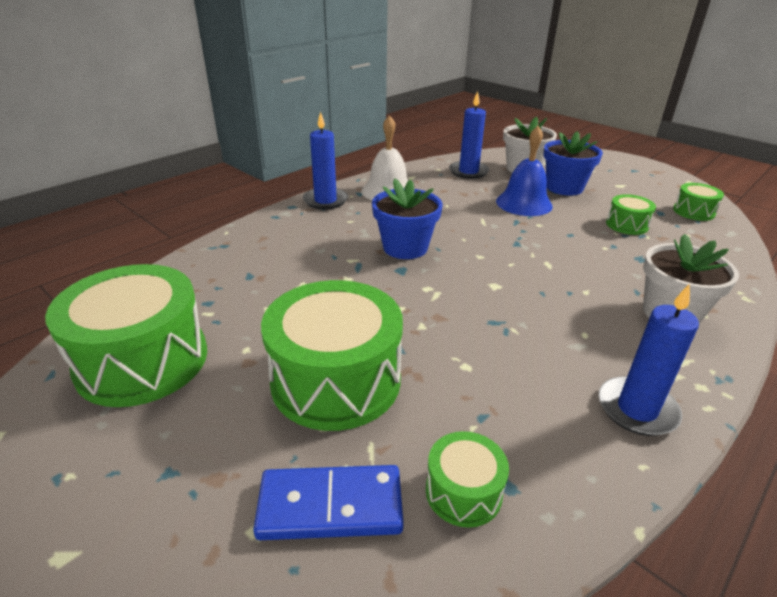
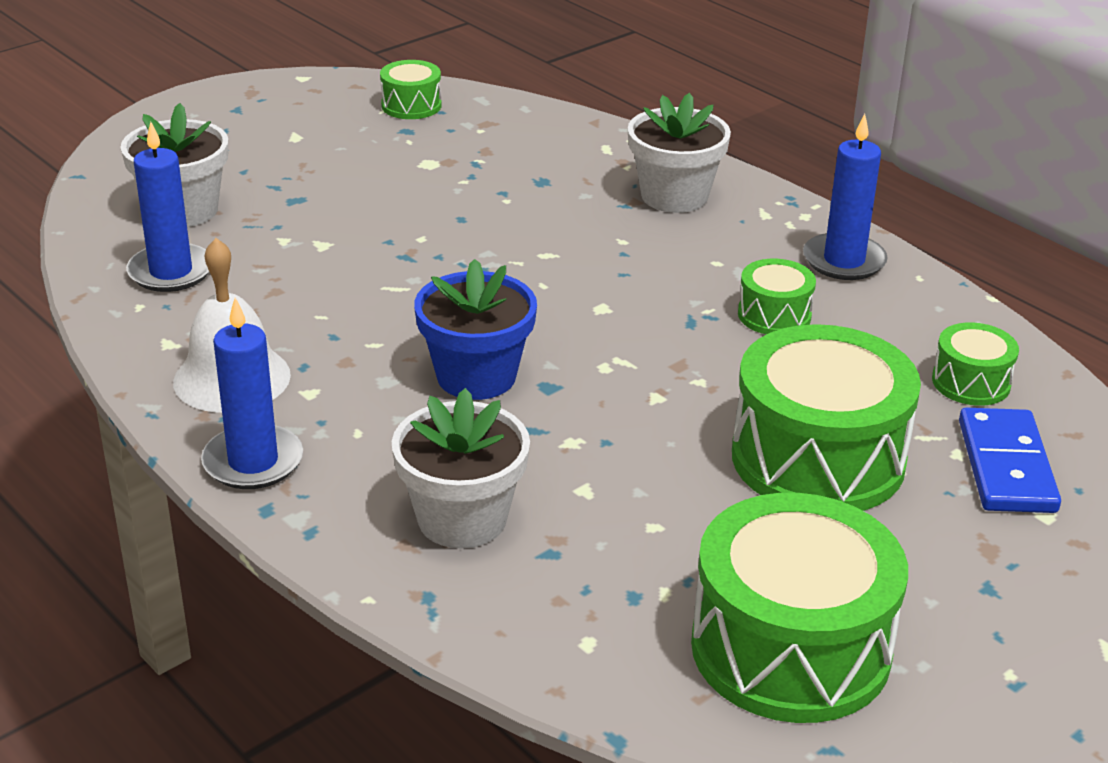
camera: 85 degrees left, 0 degrees up
(280, 250) = (462, 519): none -> white flower pot
(524, 203) = (338, 237): blue bell -> none
(564, 188) = (287, 187): blue flower pot -> none
(627, 225) = (441, 166): green drum -> green drum (774, 315)

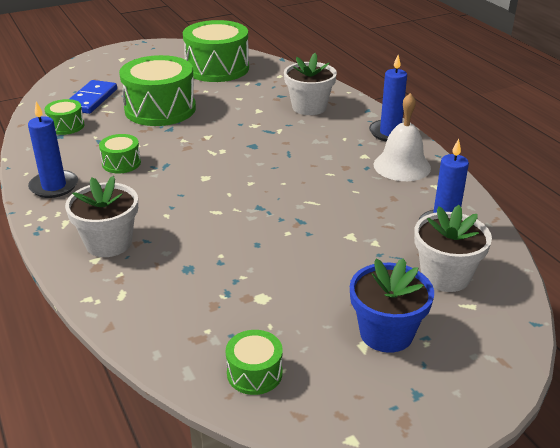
camera: 165 degrees left, 0 degrees up
(476, 376) = (284, 153): blue flower pot -> blue flower pot (386, 333)

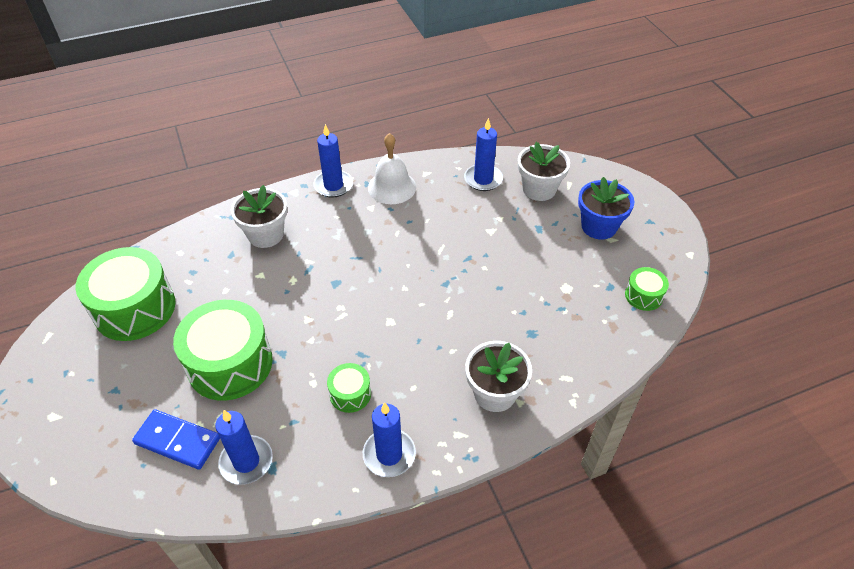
camera: 85 degrees left, 15 degrees up
(66, 126) = (246, 461): green drum -> blue candle

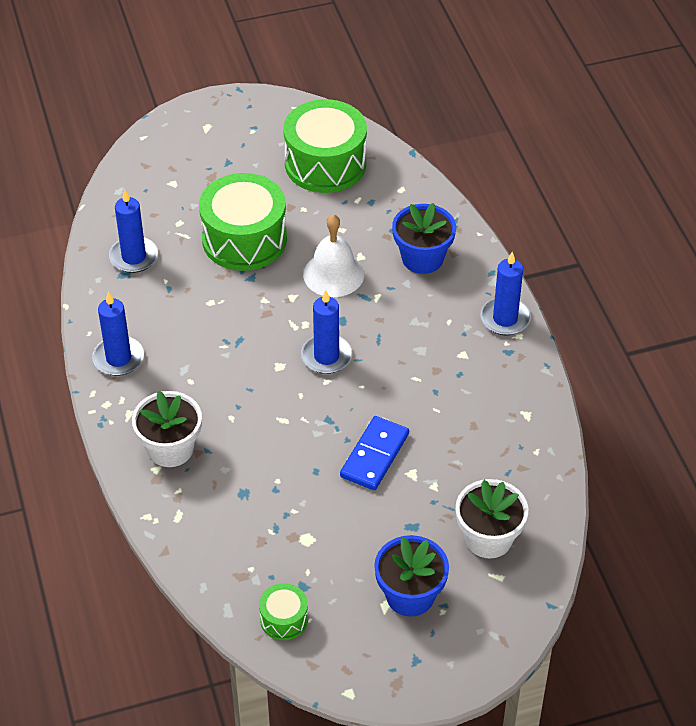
camera: 95 degrees right, 0 degrees up
(177, 441) = (164, 209): blue domino -> blue domino (374, 455)
(265, 234) = (422, 258): white flower pot -> blue flower pot
(350, 394) = (192, 330): green drum -> none
(392, 187) = (499, 377): white bell -> white bell (333, 274)
(483, 179) = (511, 476): blue candle -> blue candle (326, 356)

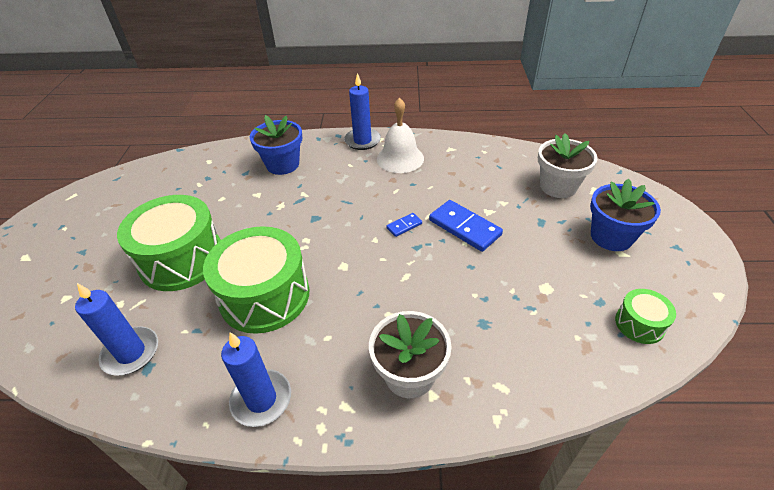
camera: 70 degrees left, 5 degrees down
(325, 163) = (145, 193): green drum -> green drum (265, 296)
(326, 356) = (348, 234): blue candle -> none
(333, 274) = (264, 212): white bell -> white bell (400, 158)
(357, 401) = (404, 226): none -> blue domino

